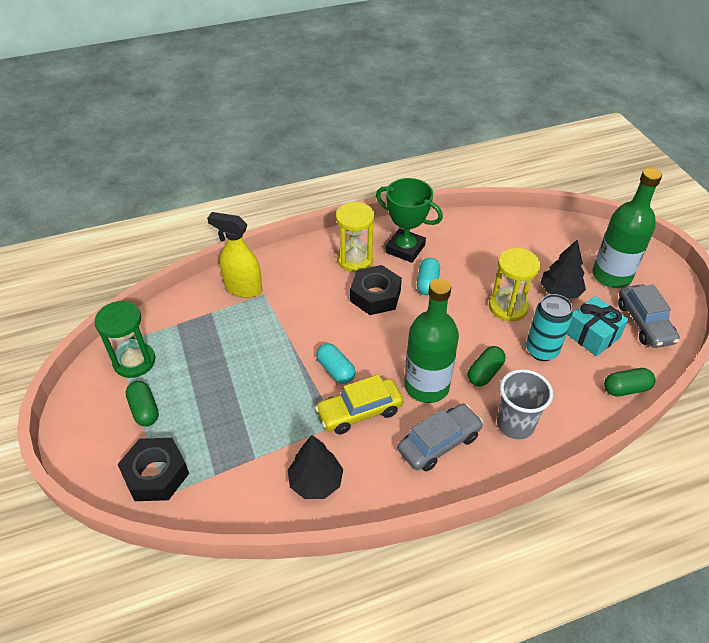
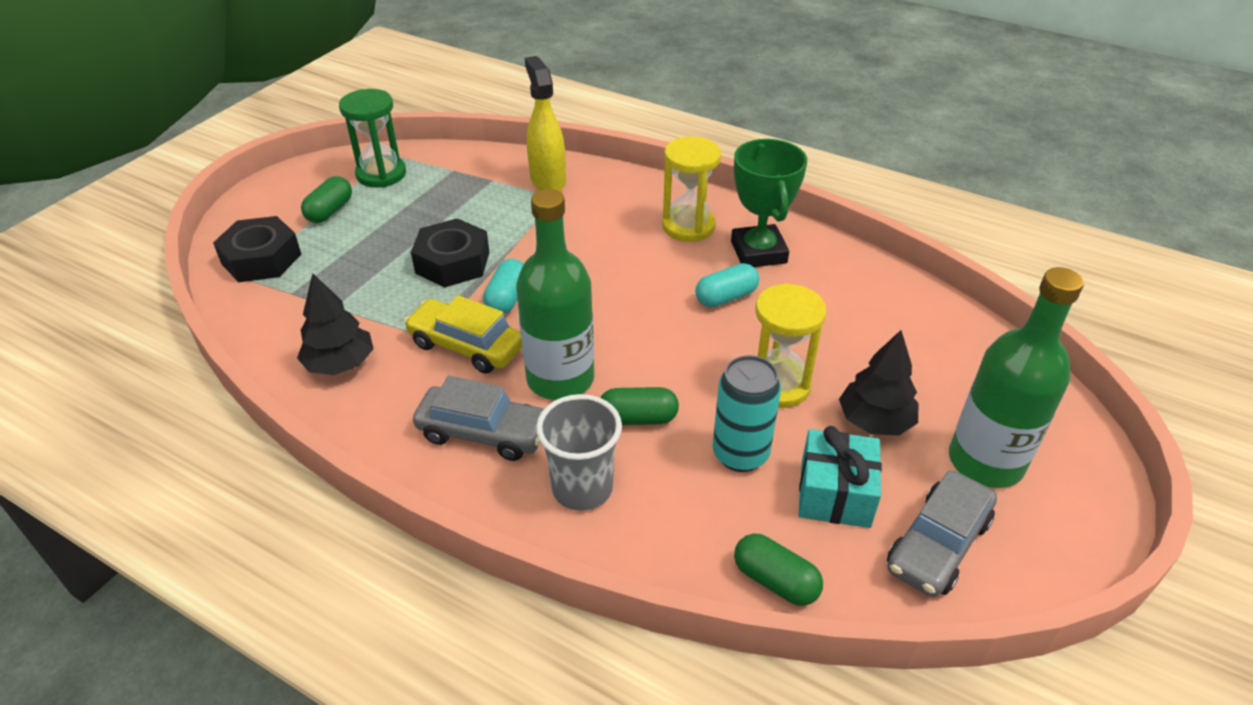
camera: 50 degrees right, 5 degrees down
(375, 296) = (652, 269): black nut -> black nut (452, 262)

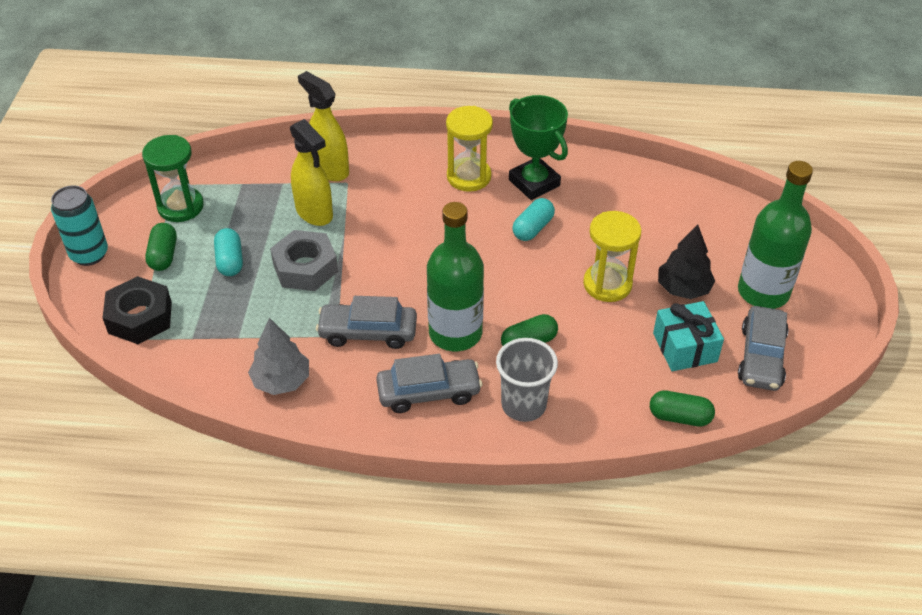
camera: 25 degrees left, 5 degrees up
(340, 364) = (281, 381): black tree -> grey tree
(452, 262) = (305, 268): black nut -> grey nut
(466, 346) = (368, 332): yellow car -> grey car
(502, 215) = (314, 213): none -> yellow spray bottle
(507, 298) = (371, 283): turquoise capsule -> turquoise capsule (230, 261)
(740, 454) = (611, 343): turquoise can -> turquoise can (89, 254)

